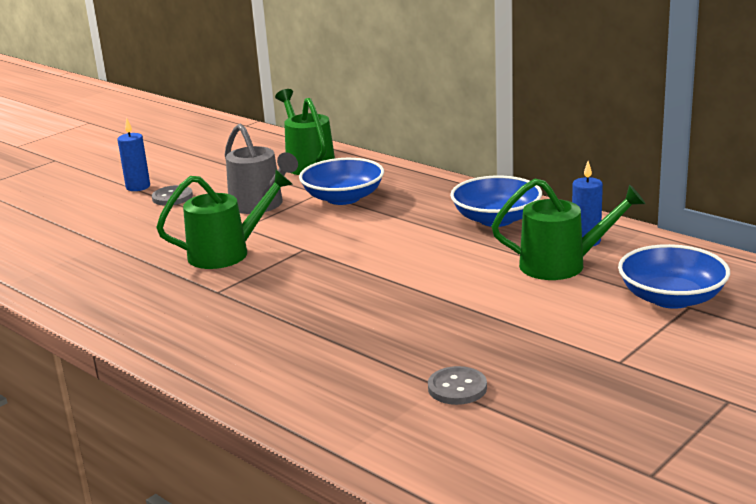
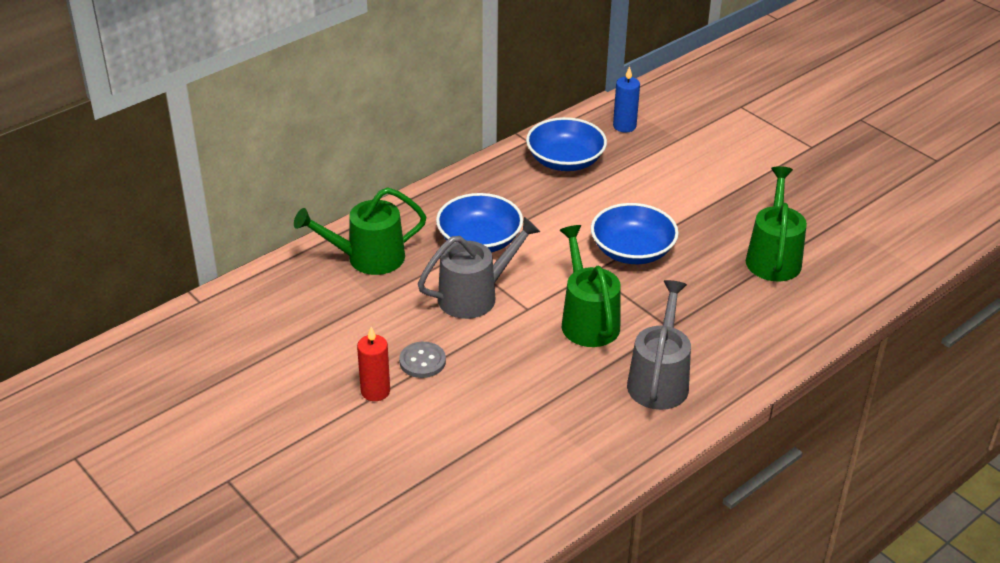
camera: 85 degrees left, 15 degrees up
(136, 292) = (659, 380): none -> grey watering can
(138, 187) = (375, 391): blue candle -> red candle
(457, 388) = (841, 215): grey button -> none
(562, 265) = (663, 144): green watering can -> green watering can (773, 257)
(671, 298) = (727, 110): blue bowl -> blue bowl (632, 251)

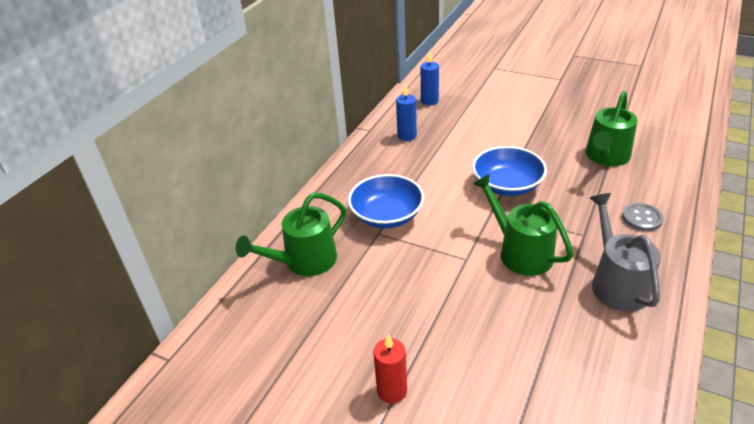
camera: 20 degrees left, 0 degrees up
(422, 361) = (414, 341): grey button -> grey button (642, 218)
(475, 296) = (416, 263): grey watering can -> none
(565, 161) = (407, 136): blue bowl -> blue candle
(773, 257) = (606, 157): green watering can -> green watering can turned 135 degrees counterclockwise

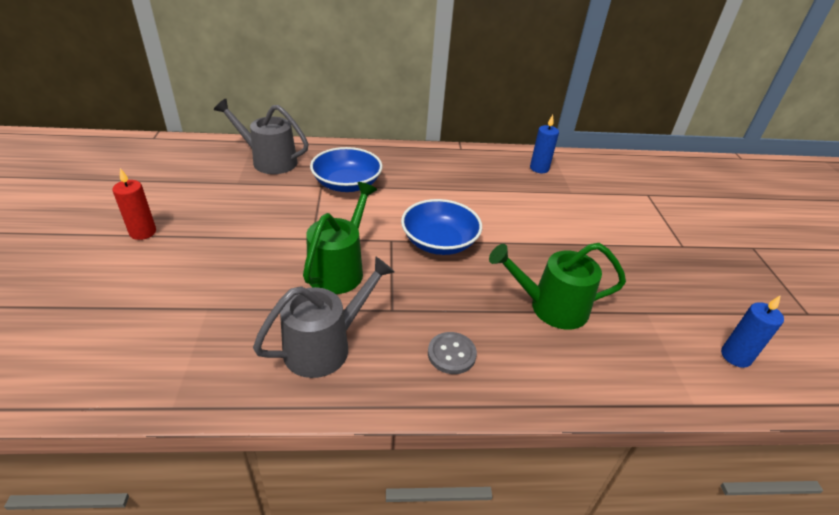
camera: 55 degrees right, 0 degrees up
(304, 261) = (269, 161): green watering can -> grey watering can
(407, 136) = (469, 169): blue candle -> blue candle (735, 356)

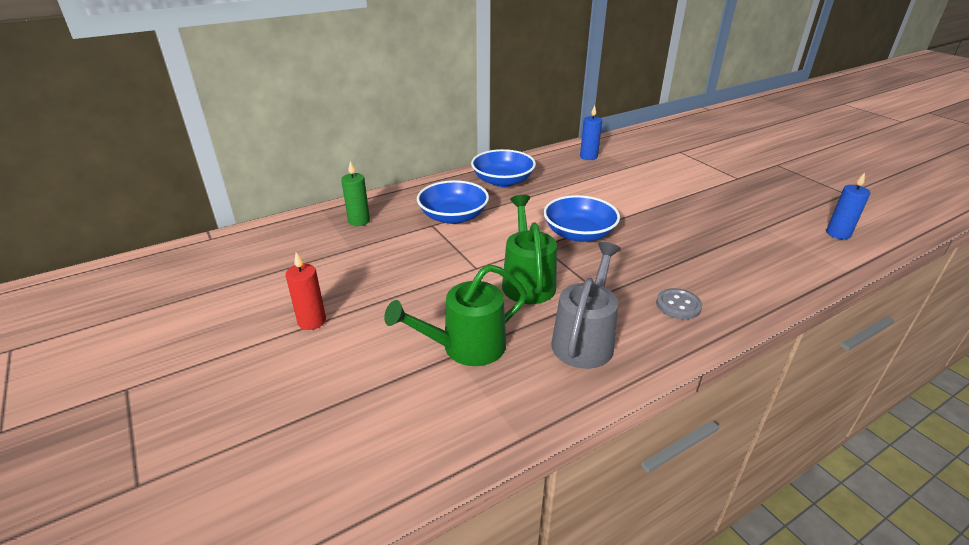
camera: 25 degrees left, 5 degrees down
(269, 161) = (359, 221): grey watering can -> green candle
(428, 165) = (503, 181): none -> blue bowl
(550, 307) = (704, 248): green watering can -> green watering can (465, 347)

